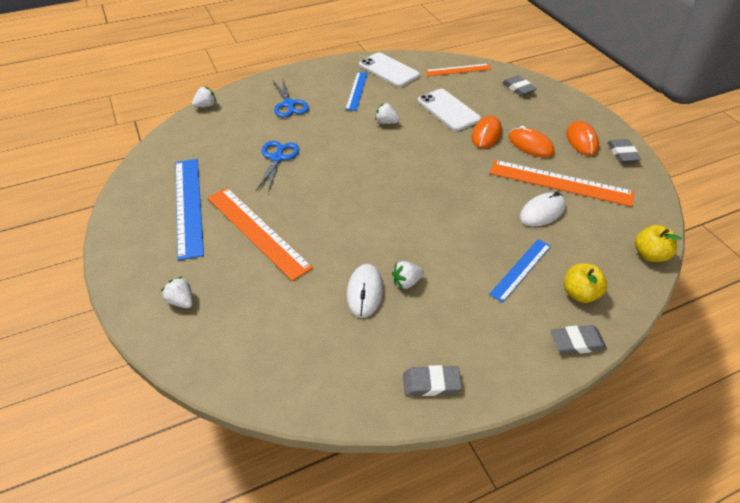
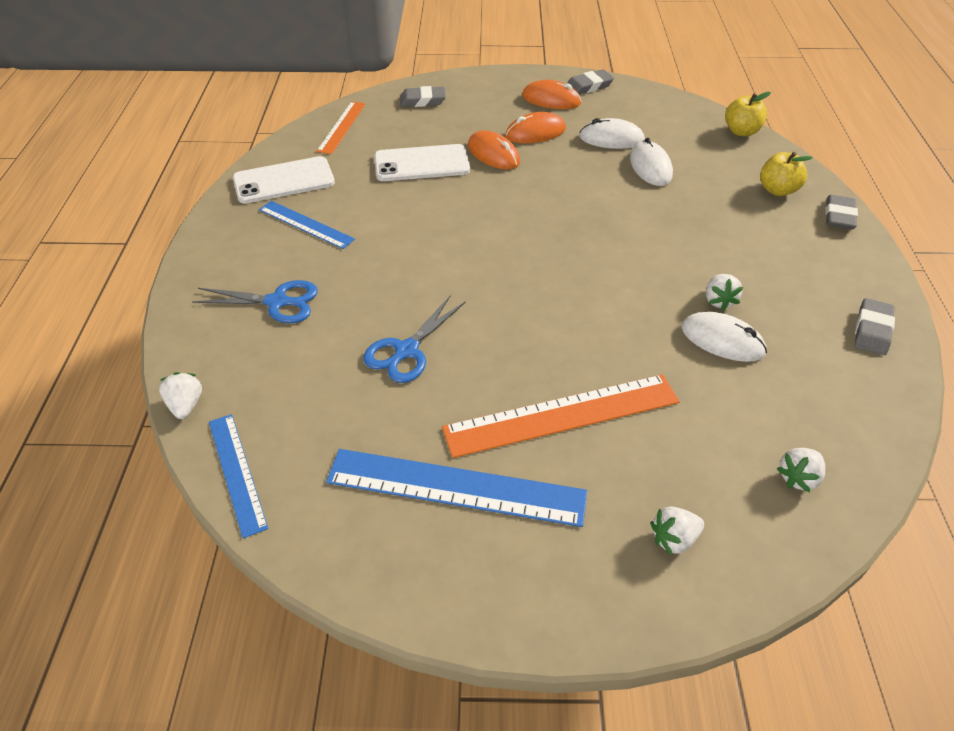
camera: 65 degrees left, 0 degrees up
(277, 158) = (406, 350): blue scissors -> blue scissors turned 90 degrees counterclockwise
(386, 122) = (405, 221): white strawberry -> white strawberry (798, 478)
(520, 269) = (730, 213): blue ruler -> blue ruler (236, 473)
(560, 183) = (611, 139): orange ruler -> white mouse
(622, 154) = (589, 86): grey eraser -> grey eraser turned 45 degrees counterclockwise

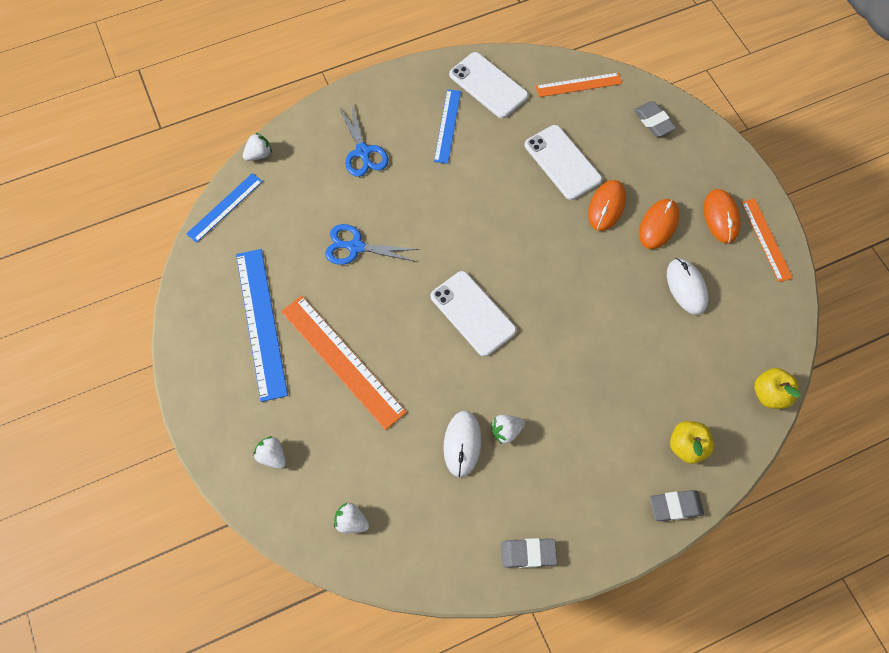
camera: 65 degrees right, 20 degrees up
(535, 133) = (658, 225): orange mouse -> orange mouse turned 75 degrees clockwise
(560, 280) = (473, 313): none -> white phone
(589, 86) = (766, 239): grey eraser -> orange ruler
(650, 167) = (660, 332): white mouse -> none

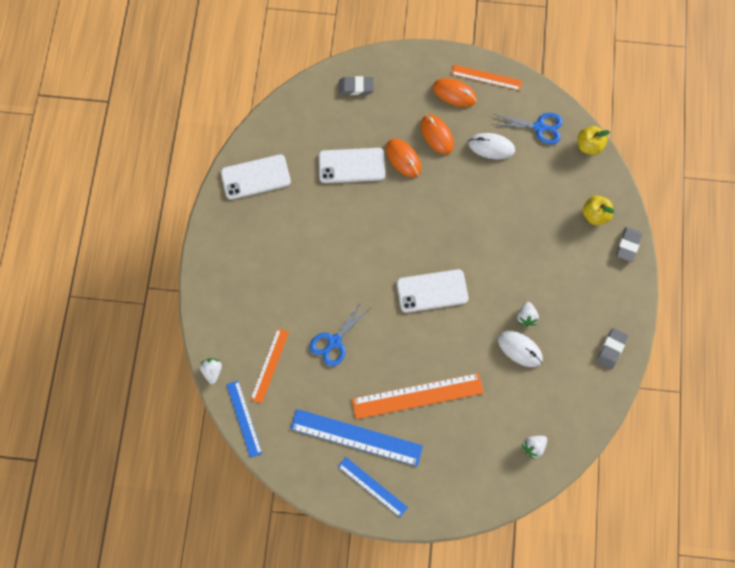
camera: 60 degrees left, 5 degrees up
(272, 456) = (461, 476): white strawberry -> none
(363, 152) = (257, 295): blue scissors -> blue scissors (539, 127)
(447, 126) = (272, 224): blue ruler -> blue ruler (372, 486)
(578, 85) = (295, 116): orange ruler -> orange ruler (270, 365)

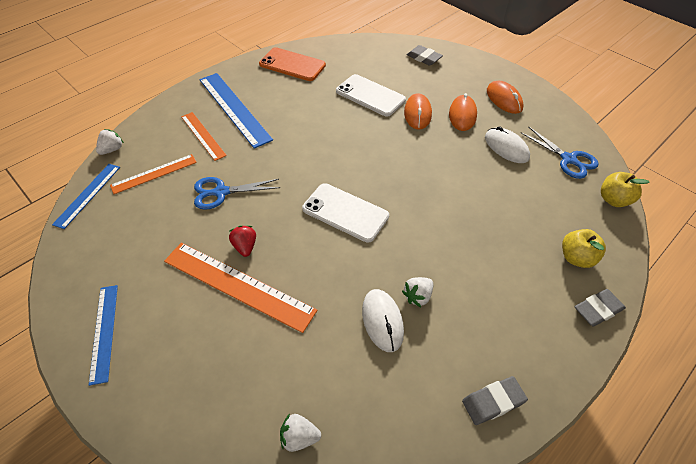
camera: 40 degrees right, 20 degrees down
(255, 177) = (292, 65): white phone -> orange phone
(356, 437) = (146, 277): blue ruler -> blue ruler (234, 108)
(394, 367) = (245, 246): none -> red strawberry
(486, 77) = (544, 104): orange ruler -> orange ruler (203, 135)

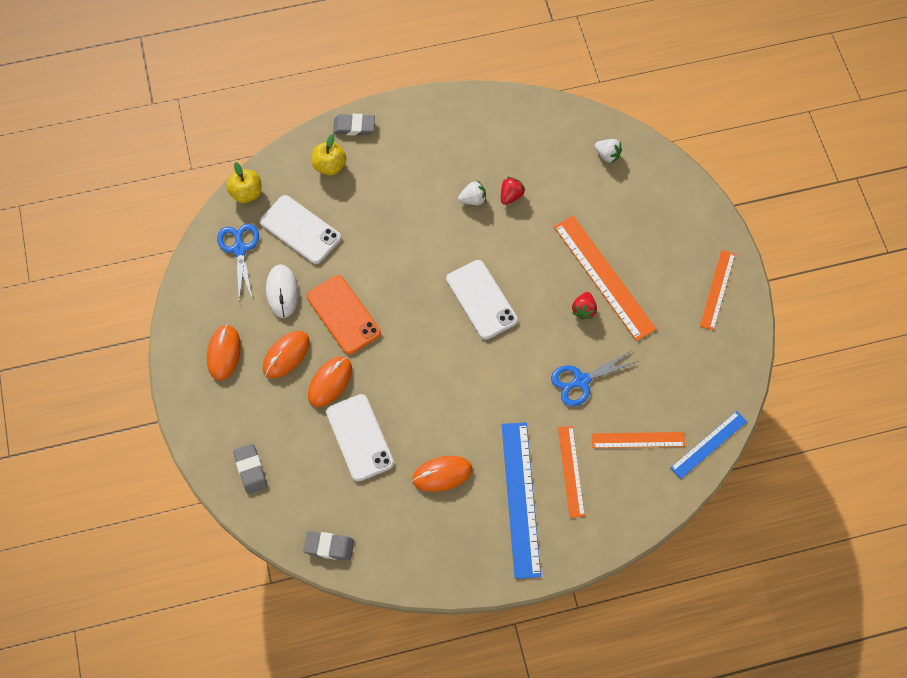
camera: 150 degrees left, 15 degrees up
(104, 332) = (717, 289): blue ruler -> orange ruler
(112, 149) = (672, 500): white strawberry -> none
(221, 192) = (581, 381): blue scissors -> blue scissors turned 135 degrees clockwise
(292, 65) = (415, 546): orange phone -> orange phone (343, 315)
(298, 100) = (442, 474): none -> orange mouse
(382, 321) = (511, 195): white mouse -> red strawberry
(493, 402) = (475, 114): grey eraser -> grey eraser (329, 546)
(541, 194) = (300, 230): none -> white phone

